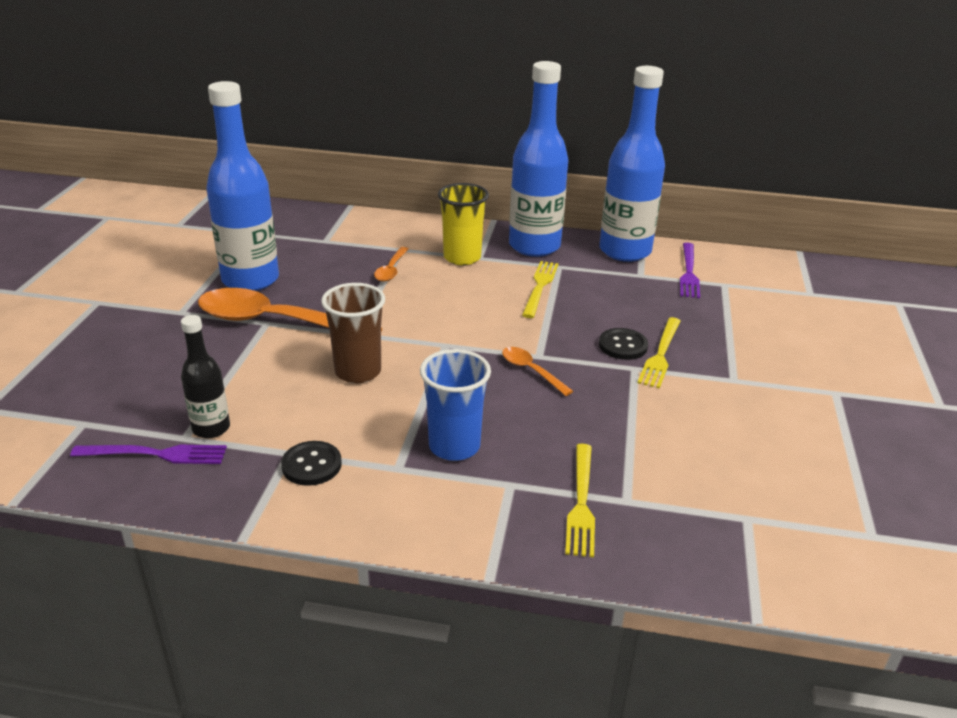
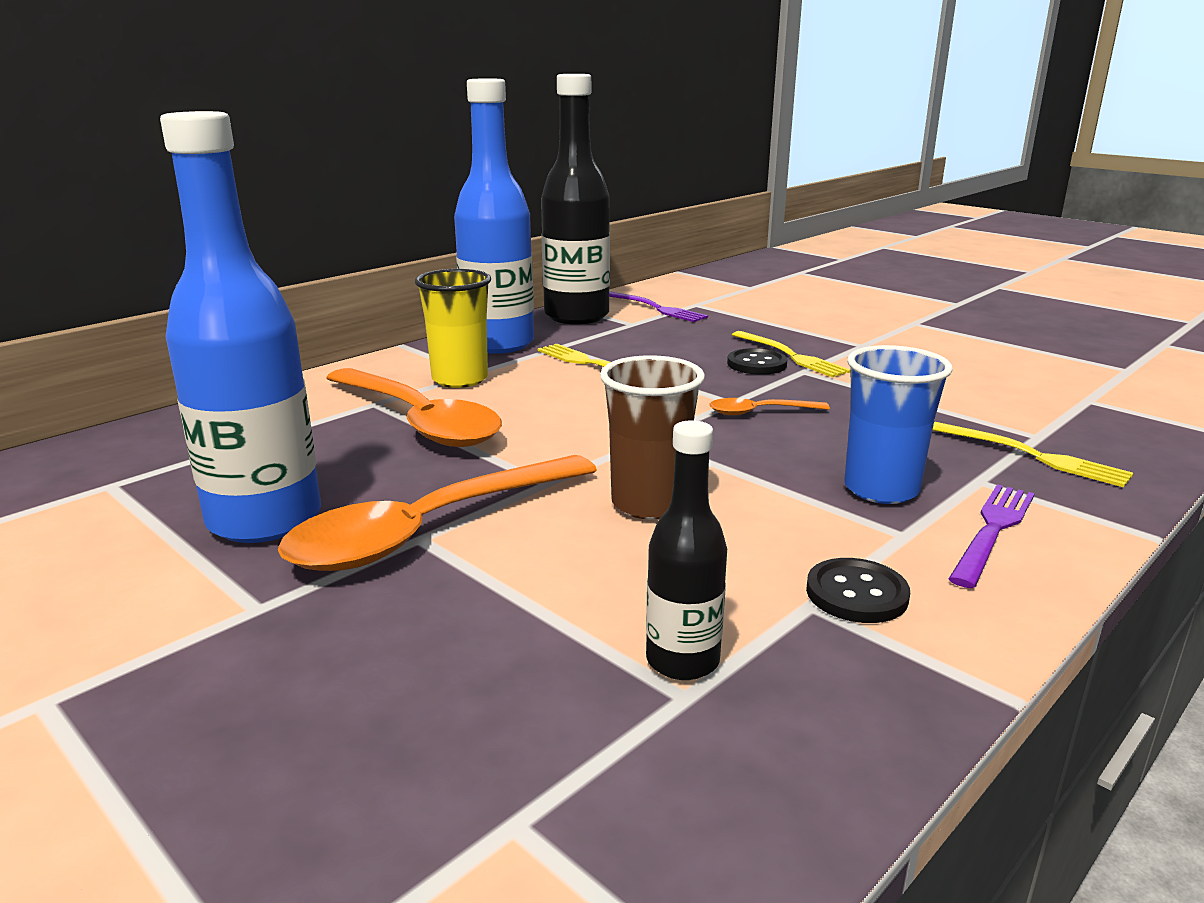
camera: 55 degrees left, 10 degrees down
(156, 454) = (714, 742): purple fork -> purple fork (993, 530)
(391, 269) = (418, 421): orange spoon -> orange spoon, size x2.23
(625, 251) = (576, 316): blue bottle -> black bottle

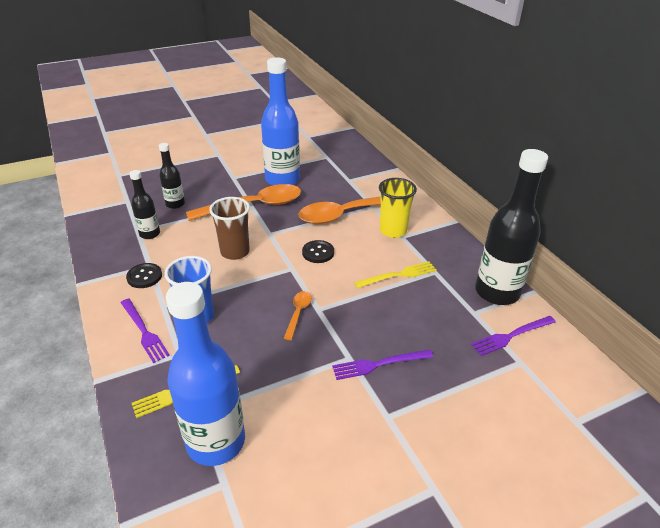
camera: 110 degrees right, 15 degrees up
(431, 529) = (253, 206): orange spoon -> orange spoon turned 90 degrees clockwise
(481, 674) = (175, 204): none -> black bottle
(498, 344) = (446, 251): blue bottle -> blue bottle (216, 442)
(756, 364) = (370, 341): black button -> black button (318, 252)
(790, 356) = (379, 364): yellow fork -> purple fork

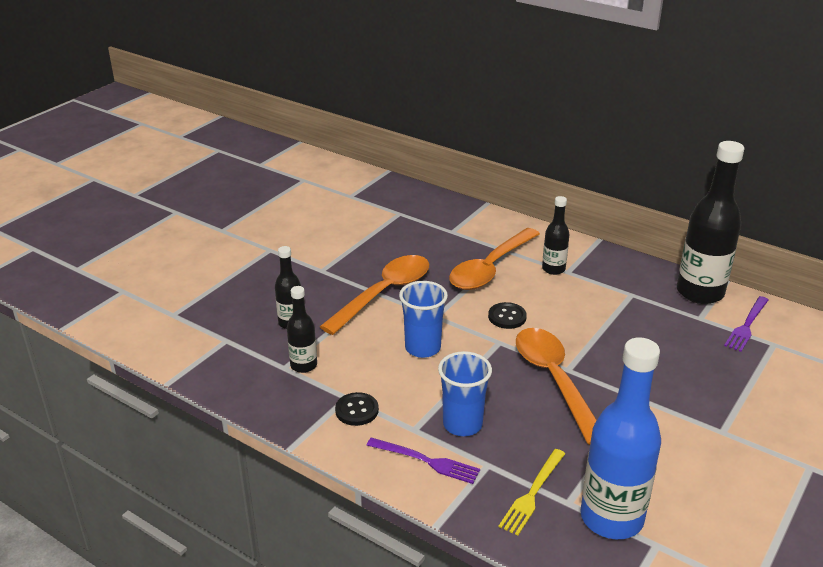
camera: 30 degrees left, 5 degrees down
(235, 252) = (422, 348): brown cup -> blue cup
(282, 180) = (381, 254): blue bottle -> none
(298, 313) = (554, 380): orange spoon -> orange spoon, size x2.23
(379, 364) = (671, 394): purple fork -> none
(393, 231) = (553, 269): yellow cup -> black bottle
(398, 275) = (604, 309): yellow fork -> none

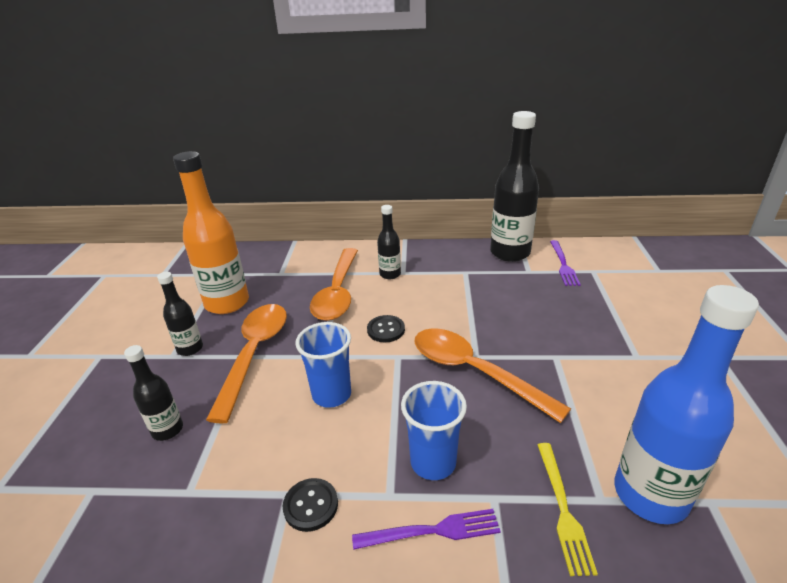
camera: 30 degrees left, 0 degrees up
(303, 365) = (212, 477): black bottle -> black bottle (190, 348)
(388, 242) = (227, 303): none -> orange bottle

